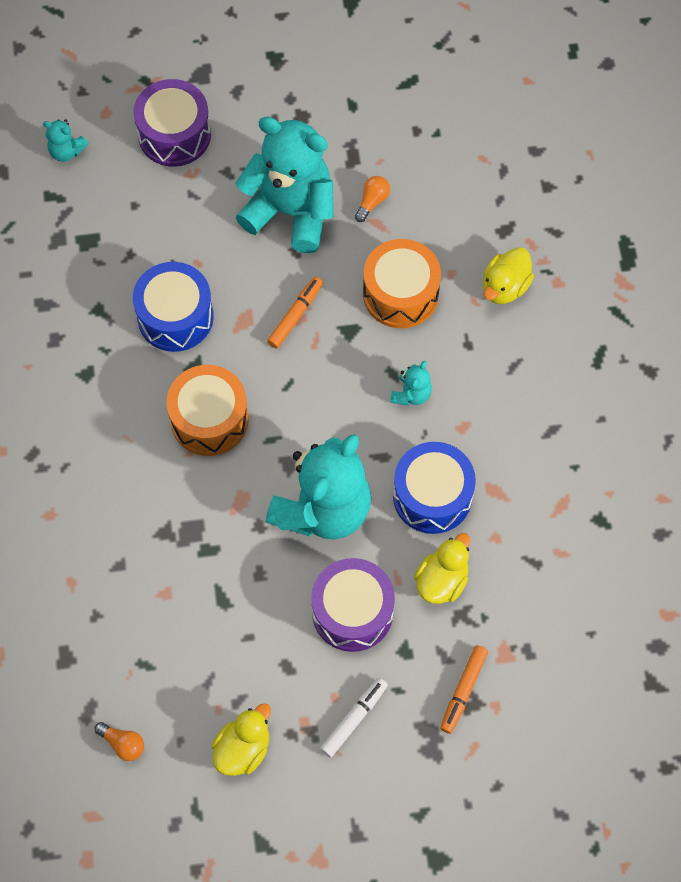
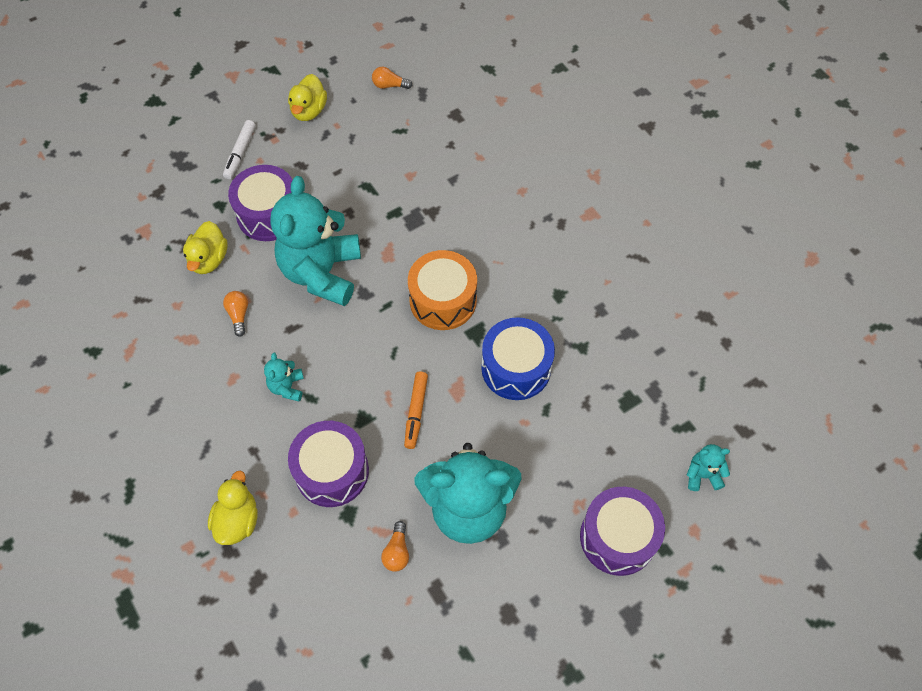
camera: 155 degrees right, 5 degrees down
(400, 294) = (332, 471): orange drum -> purple drum
(432, 496) = (238, 315): blue drum -> orange light bulb
(463, 691) = (168, 197): orange marker -> none

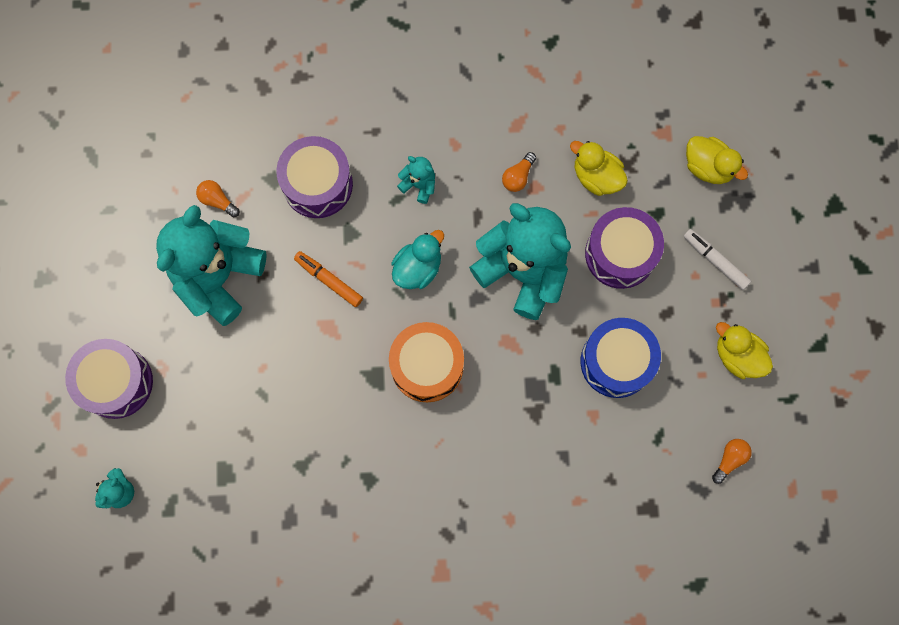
camera: 120 degrees right, 15 degrees up
(238, 315) = (518, 176): orange light bulb -> orange light bulb turned 105 degrees clockwise
(238, 520) = (321, 93): yellow duck -> yellow duck (708, 167)
(364, 349) = (418, 268): none -> turquoise duck
(516, 368) = (318, 392): blue drum -> blue drum (616, 362)

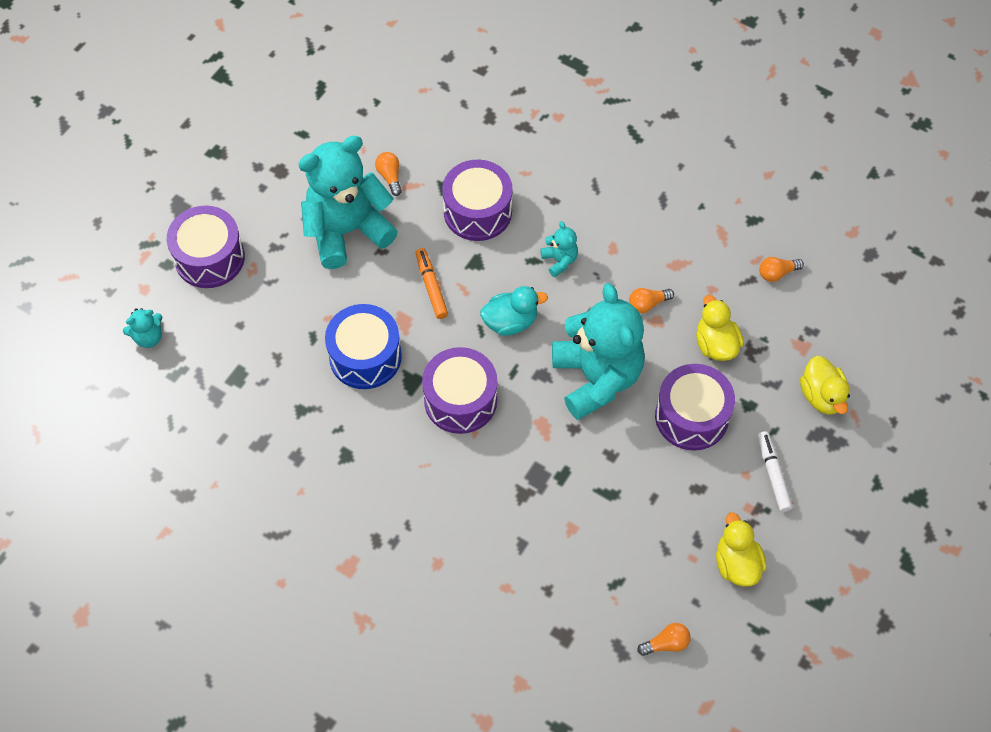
camera: 35 degrees right, 15 degrees down
(427, 366) = (460, 400): orange drum -> purple drum
(602, 79) = (777, 273): none -> orange light bulb
(616, 362) = (624, 499): blue drum -> blue drum (365, 356)

